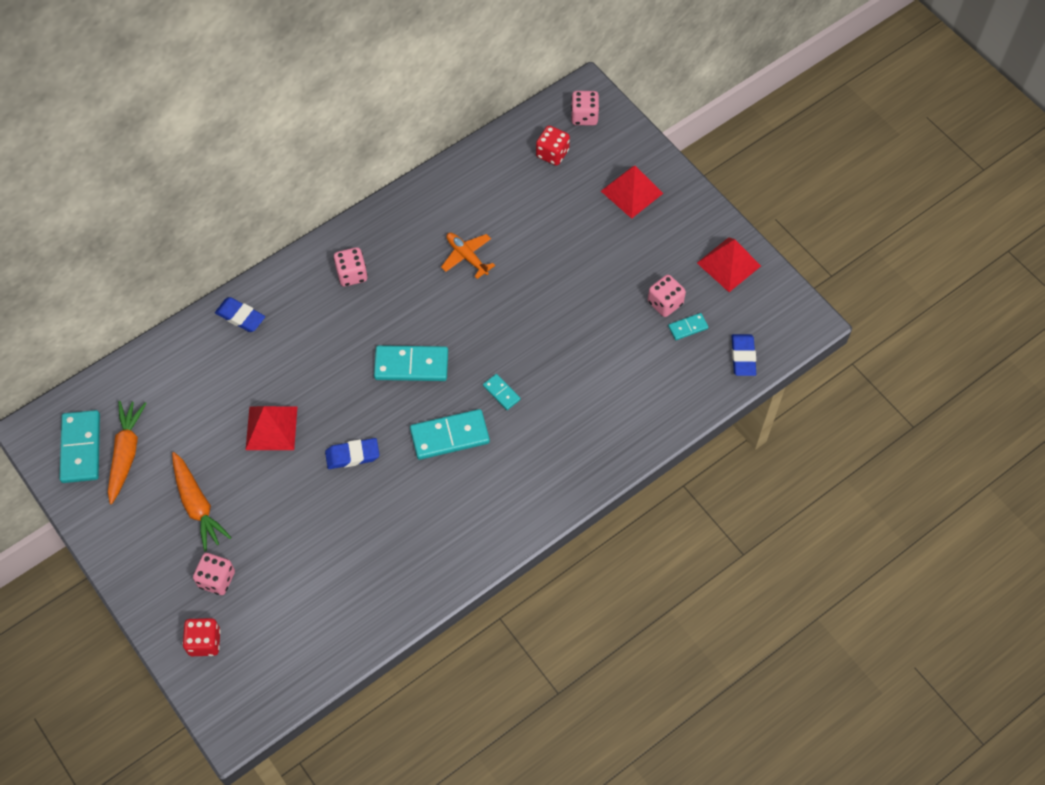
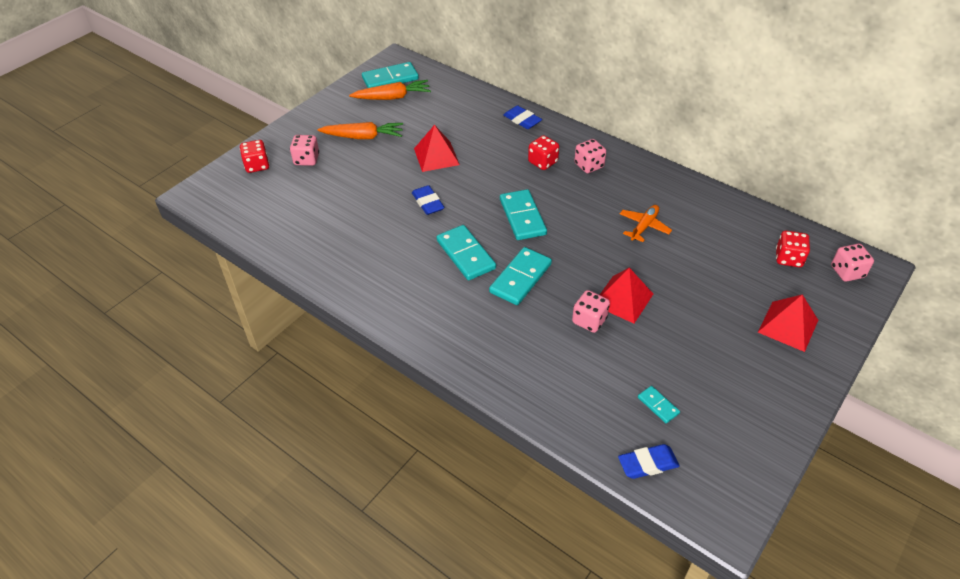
camera: 75 degrees right, 15 degrees down
(197, 505) = (363, 137): orange carrot -> orange carrot turned 135 degrees counterclockwise
(240, 317) = (522, 120): blue eraser -> blue eraser turned 60 degrees counterclockwise
(327, 318) = (542, 162): none -> red dice
(501, 393) = (520, 278): turquoise domino -> turquoise domino, size x1.95
(665, 303) = (676, 380): pink dice -> pink dice (589, 320)
(729, 264) = (755, 427): red pyramid -> red pyramid (623, 299)

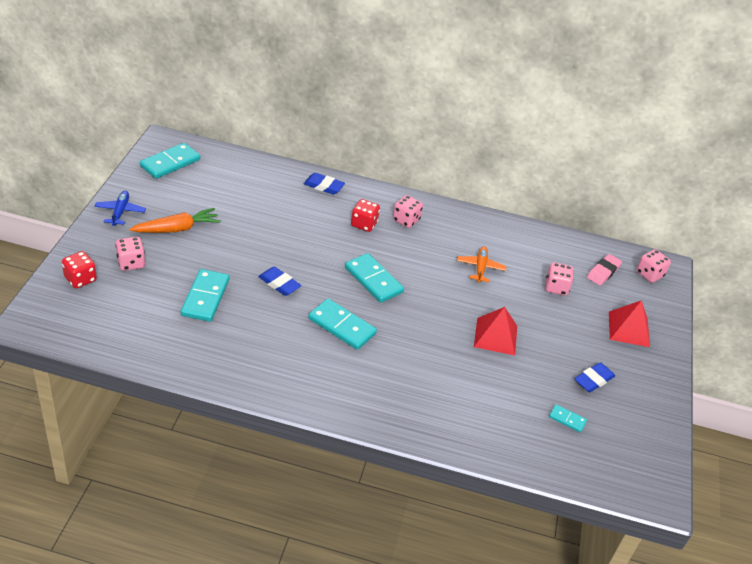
camera: 30 degrees left, 5 degrees down
(323, 114) = (120, 212): none -> blue plane
(392, 97) = (183, 182): orange carrot -> none
(436, 156) = (262, 236): red pyramid -> none
(520, 278) = (402, 337): turquoise domino -> turquoise domino (205, 297)
(589, 320) = (478, 361): pink dice -> pink dice (556, 287)
(648, 464) = (583, 469): blue eraser -> blue eraser (593, 380)
(788, 258) = (603, 272): red dice -> pink eraser

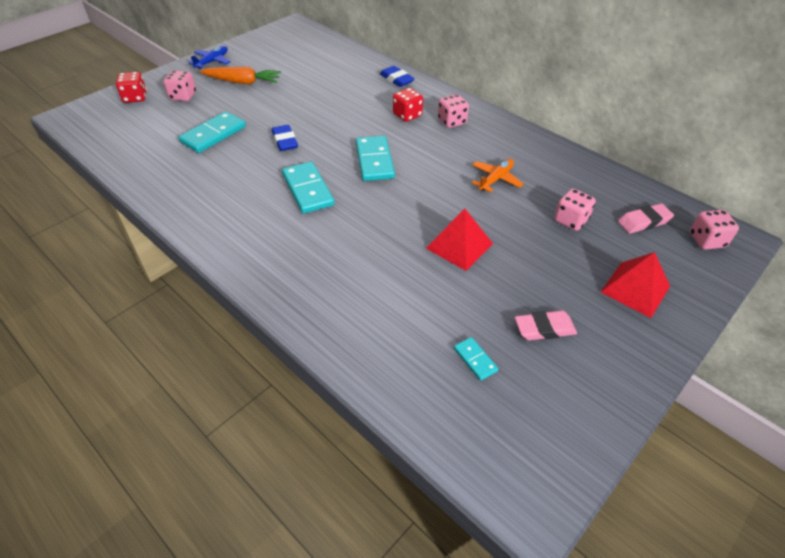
camera: 35 degrees right, 5 degrees up
(170, 163) = (284, 39): turquoise domino -> none
(593, 380) = (544, 329): blue eraser -> pink eraser

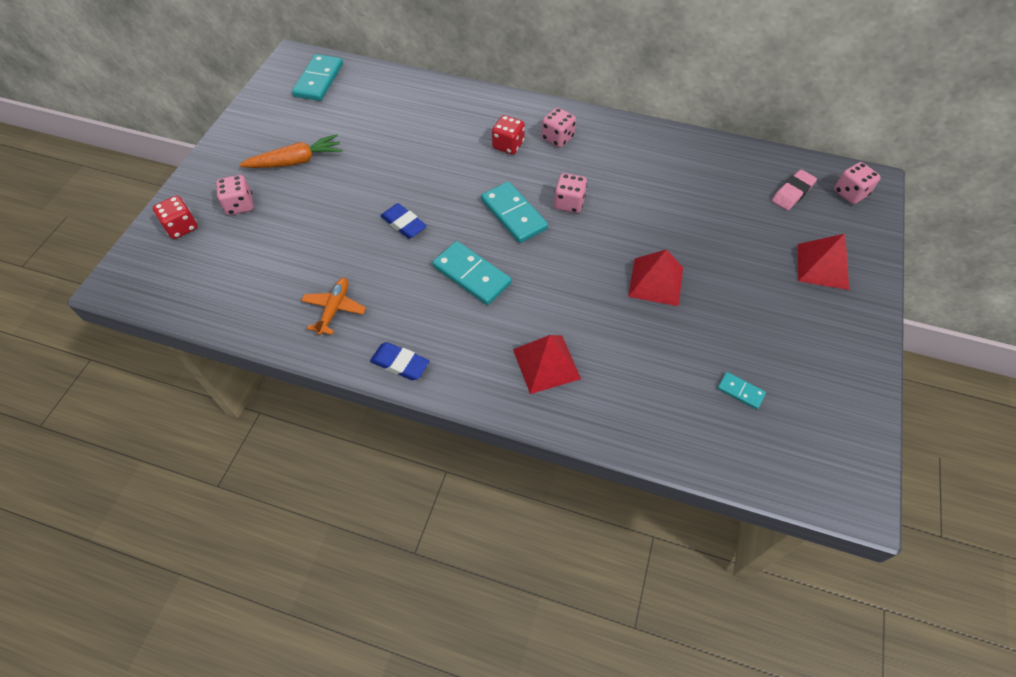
camera: 25 degrees left, 10 degrees up
(212, 61) = (236, 144): blue plane -> none
(213, 135) = (318, 244): turquoise domino -> turquoise domino (319, 80)
(316, 271) = (546, 363): none -> red pyramid
(396, 79) = (466, 101): blue eraser -> blue eraser (400, 363)
(496, 179) = (642, 193): orange plane -> orange plane (334, 309)
(544, 329) = (776, 336): pink eraser -> none
(570, 220) = (733, 215): pink dice -> pink dice (569, 203)

